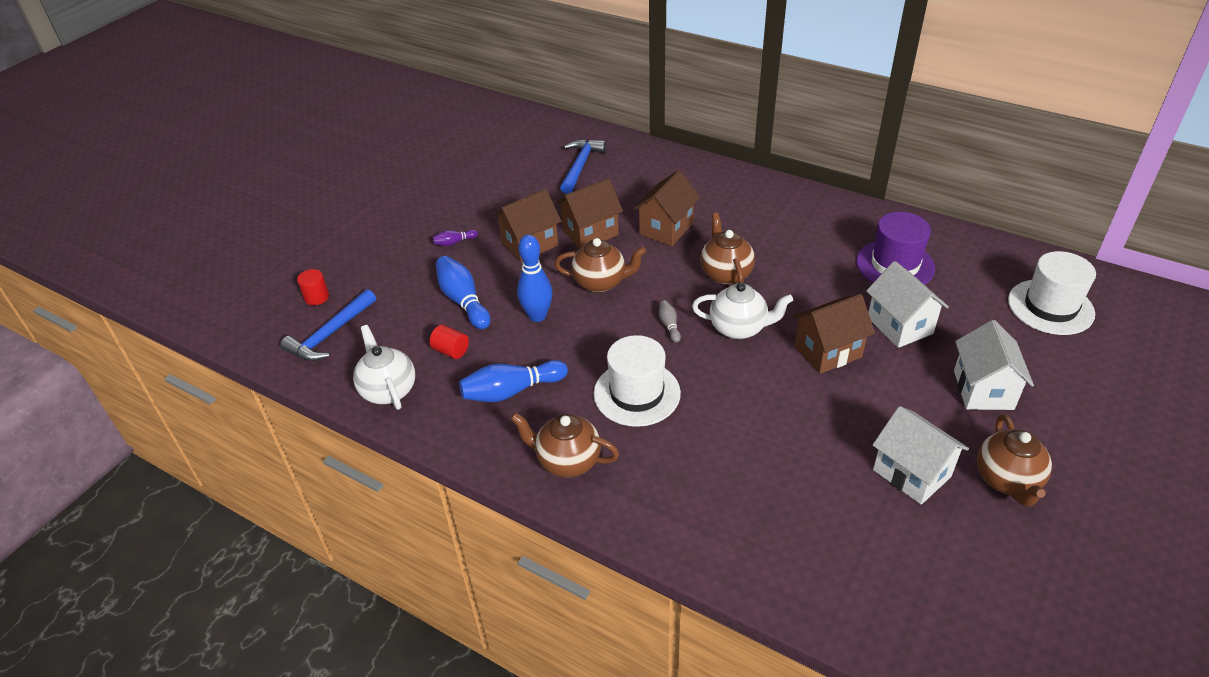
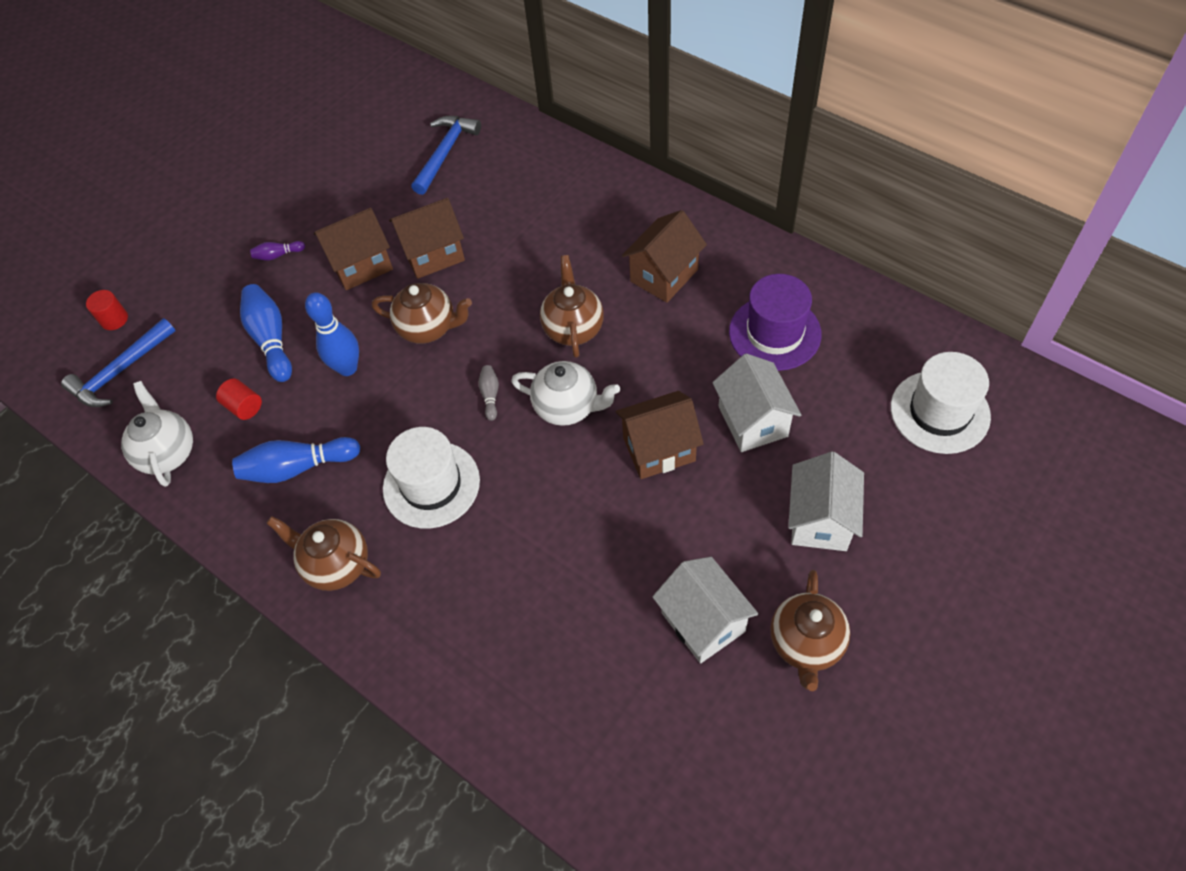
camera: 10 degrees right, 15 degrees up
(666, 229) = (522, 256): brown house -> brown house (664, 275)

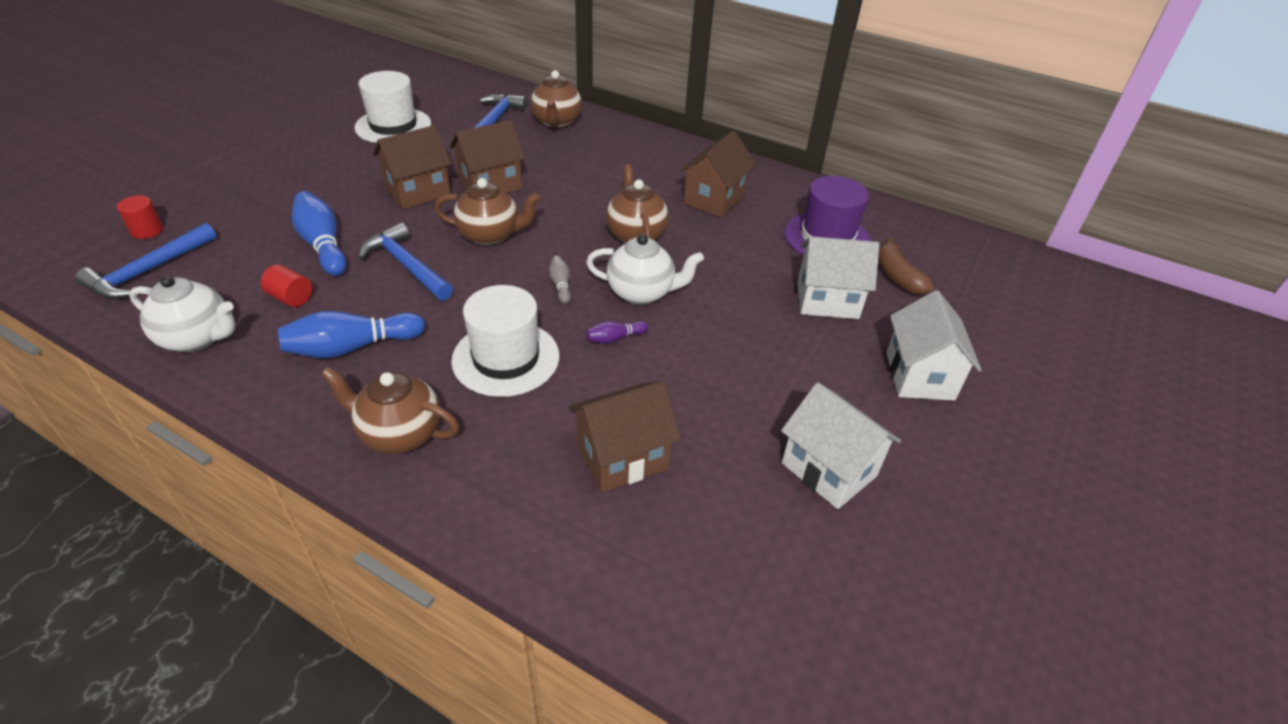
camera: 15 degrees left, 15 degrees down
(168, 452) = (197, 338): white teapot -> white teapot turned 135 degrees clockwise
(278, 255) = (331, 184): purple bowling pin -> purple bowling pin (615, 338)
(347, 368) = (407, 266): blue bowling pin -> blue hammer
(659, 449) = (742, 324): brown house -> brown house (622, 457)
(752, 421) = (827, 300): white house -> white house turned 60 degrees counterclockwise
(806, 643) = (944, 484): brown teapot -> brown teapot (556, 123)
(836, 389) = (897, 276): none -> brown banana
(939, 412) = (997, 291): white hat -> white hat (393, 126)

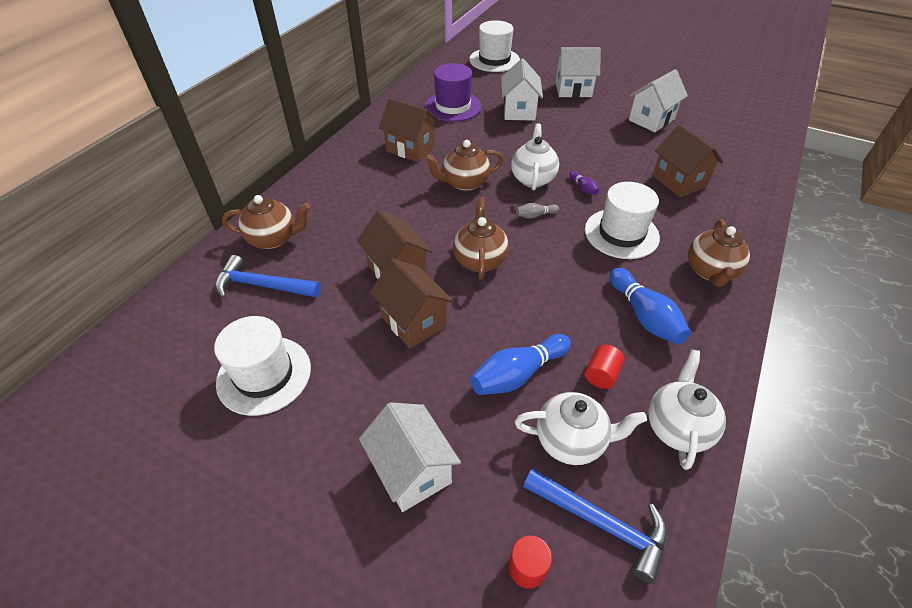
camera: 90 degrees left, 5 degrees up
(232, 267) = (571, 441): none -> white teapot
(263, 186) = (412, 471): none -> white house
(407, 266) = (534, 305): blue hammer -> none
(897, 276) = (489, 87): brown banana -> none
(1000, 291) = (494, 60): none -> white hat

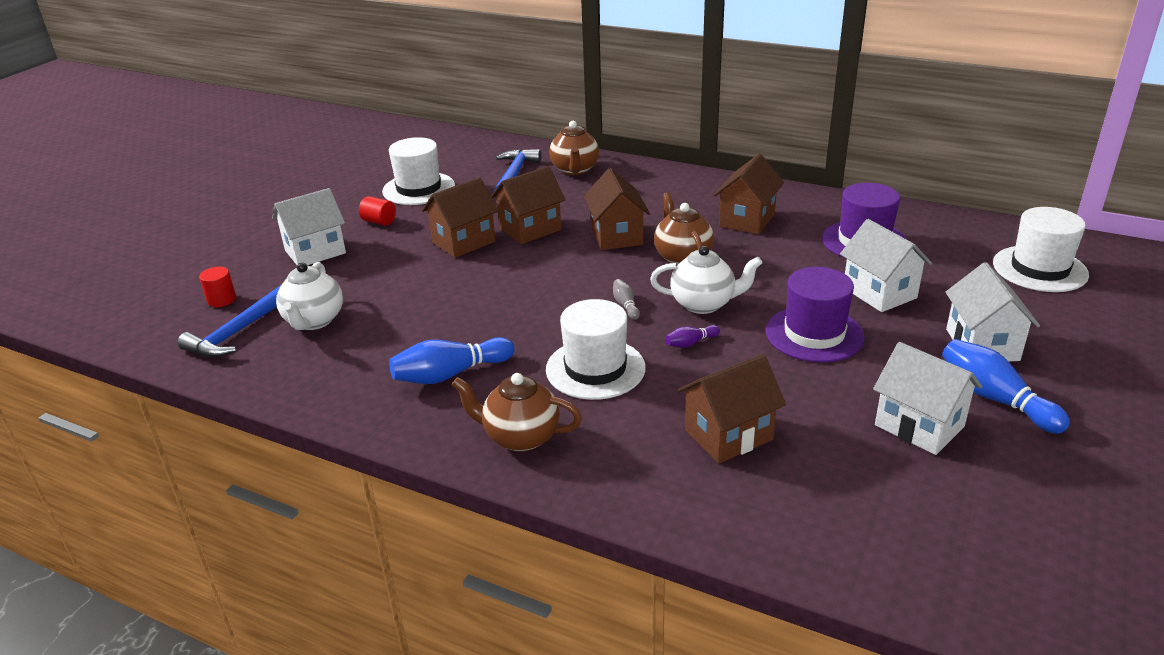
camera: 90 degrees right, 15 degrees down
(423, 216) = (616, 236): none -> brown house
(480, 260) = (545, 271): brown teapot -> none
(518, 374) = (391, 295): blue bowling pin -> blue bowling pin (995, 399)
(519, 111) = (879, 293): white house -> white house turned 60 degrees clockwise
(567, 139) = (814, 334): none -> purple hat
(601, 374) = (378, 340): red cylinder -> red cylinder (379, 221)
(677, 427) = (305, 381): white teapot -> none

